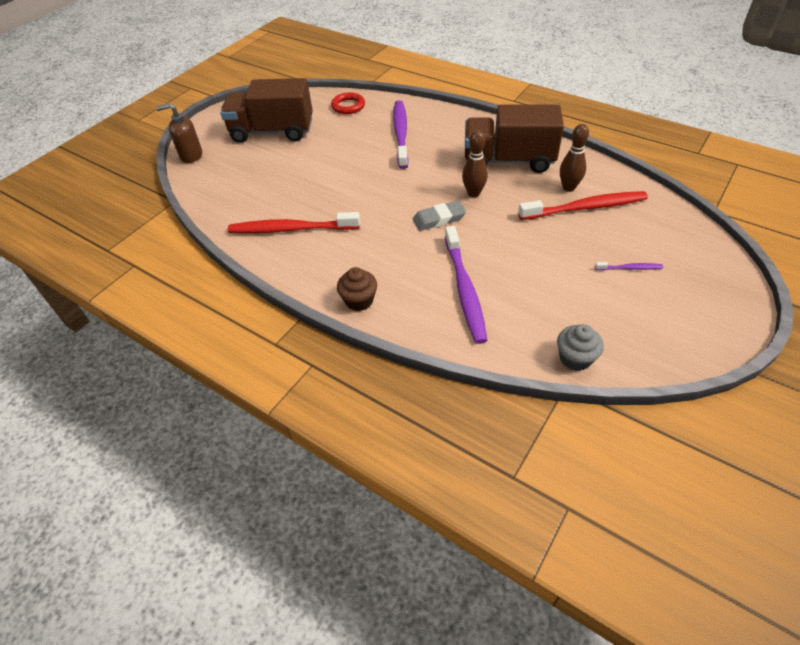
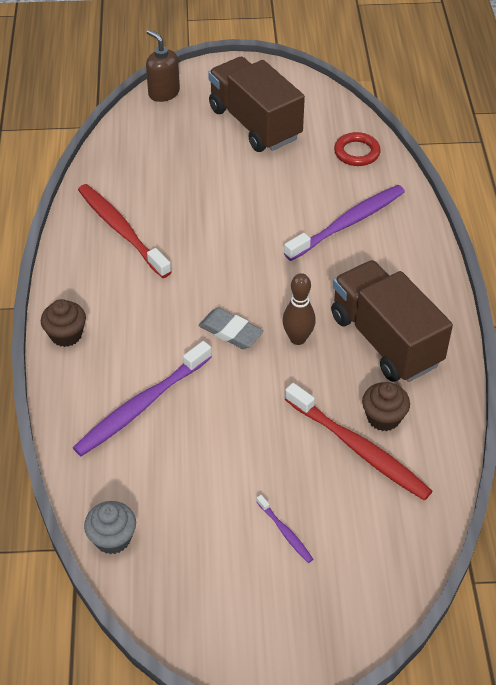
camera: 50 degrees right, 0 degrees up
(568, 187) = (383, 418): brown bowling pin -> brown cupcake

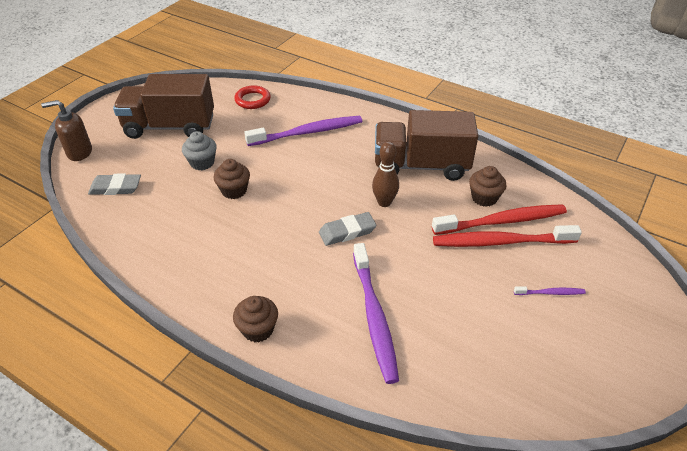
camera: 55 degrees left, 5 degrees down
(112, 538) = (495, 402): grey cupcake -> grey cupcake (202, 162)
(121, 230) = (186, 241): red toothbrush -> red toothbrush (500, 242)
(143, 145) = (115, 187): none -> grey eraser
(211, 221) = (234, 190): none -> brown cupcake
(348, 223) = (308, 132): purple toothbrush -> purple toothbrush turned 75 degrees clockwise

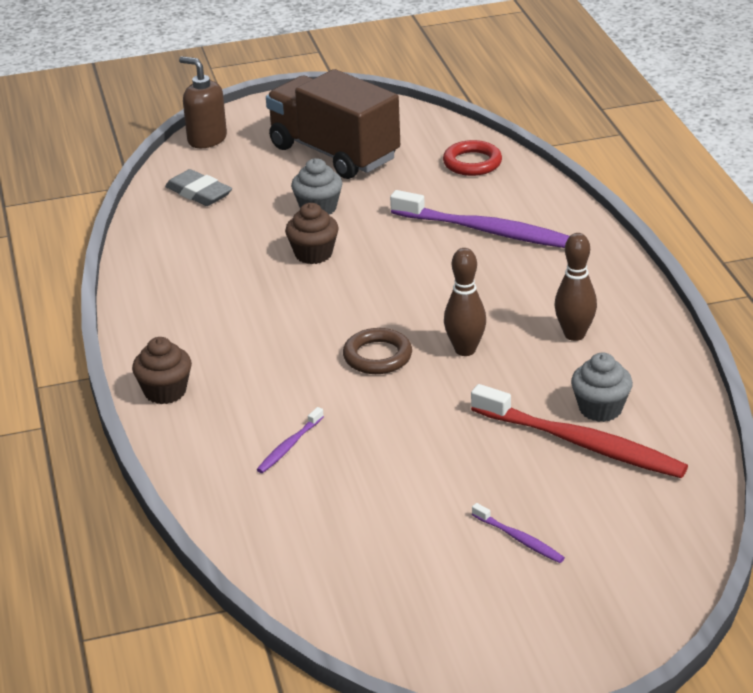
camera: 45 degrees right, 10 degrees down
(347, 232) = (377, 356): grey eraser -> brown ring
(374, 317) = (289, 446): purple toothbrush -> purple toothbrush, size x0.46
(421, 166) = (574, 334): brown truck -> brown bowling pin
(484, 198) = (600, 409): brown cupcake -> grey cupcake
(500, 242) = (543, 461): red toothbrush -> none

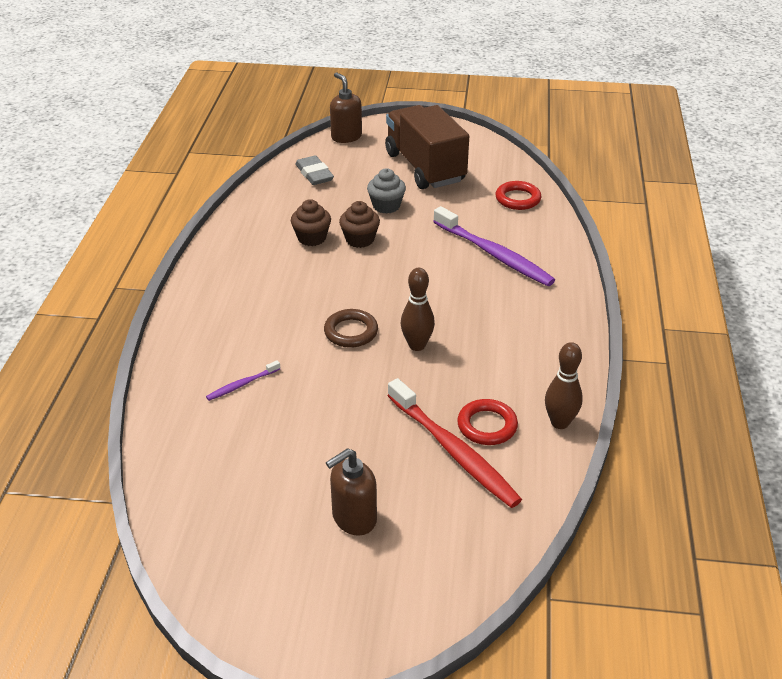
camera: 20 degrees right, 5 degrees up
(165, 392) = (189, 316): brown cupcake -> brown cupcake (312, 238)
(519, 539) = (354, 518): purple toothbrush -> brown soap dispenser
(574, 334) = (506, 357): brown bowling pin -> brown bowling pin (560, 422)
(600, 409) = (487, 426): grey cupcake -> red ring

